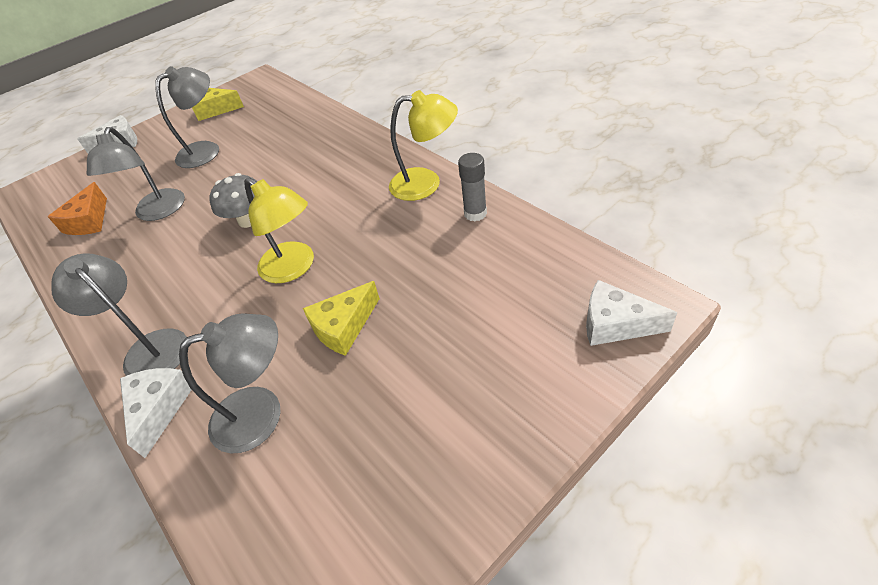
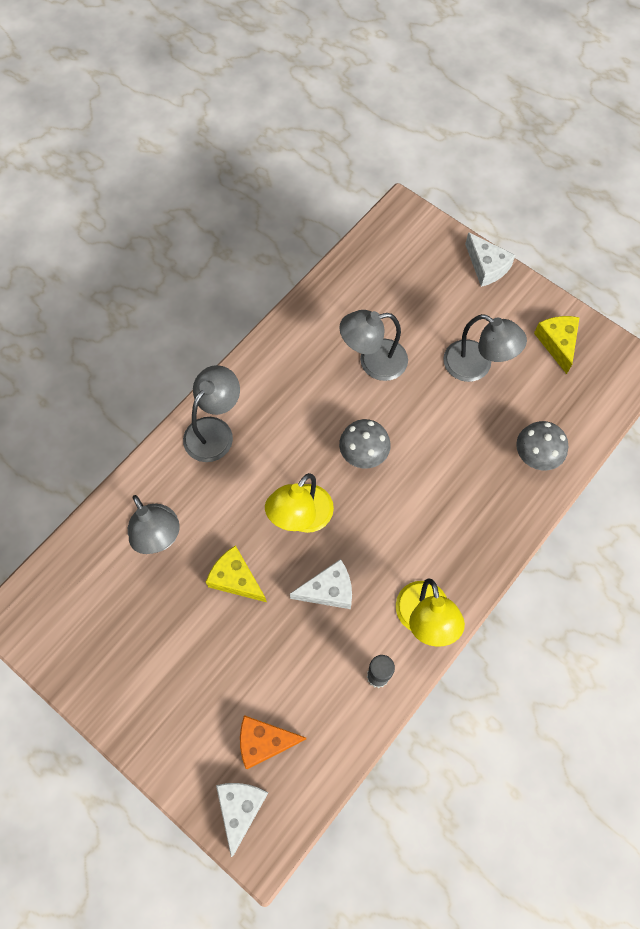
camera: 75 degrees right, 20 degrees up
(89, 221) = (359, 303): orange cheese -> orange cheese (264, 741)
(159, 408) = (162, 463): white cheese -> white cheese (328, 590)
(303, 122) = (536, 456): none -> grey mushroom

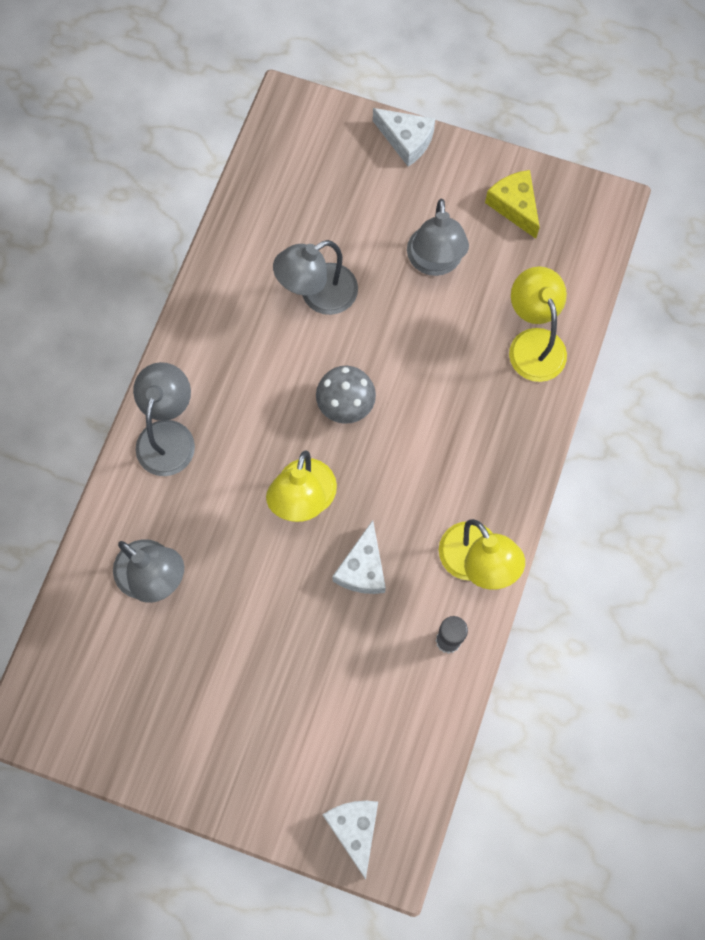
camera: 20 degrees left, 5 degrees up
(236, 579) = (257, 592): yellow cheese -> none
(264, 741) = (354, 752): orange cheese -> none
(328, 590) = (362, 568): white cheese -> white cheese turned 135 degrees clockwise
(476, 366) = (435, 262): grey lamp -> grey lamp turned 75 degrees clockwise
(536, 456) = (533, 343): grey mushroom -> yellow lamp

